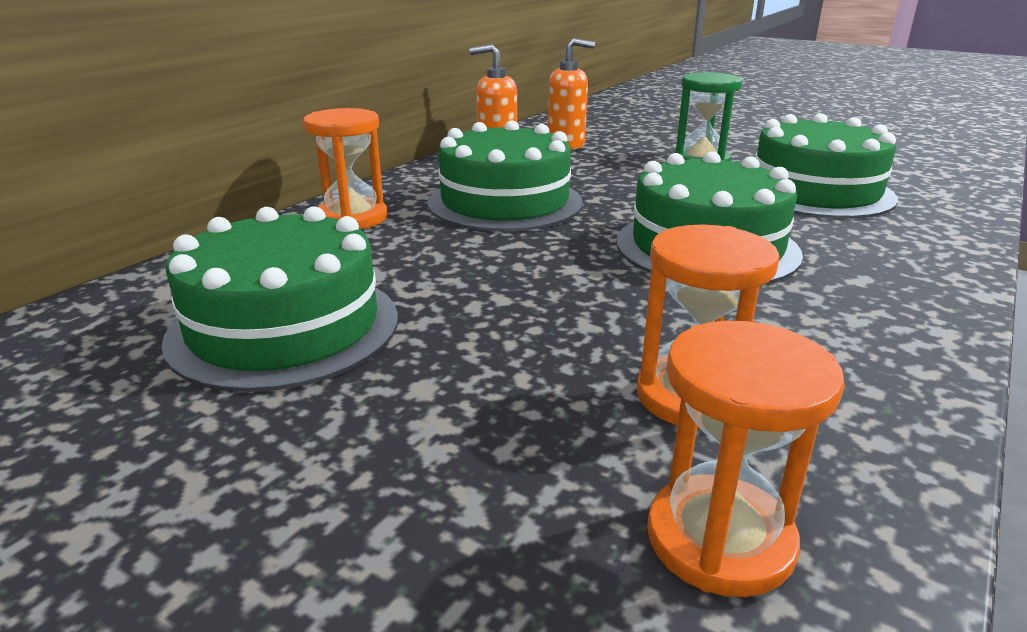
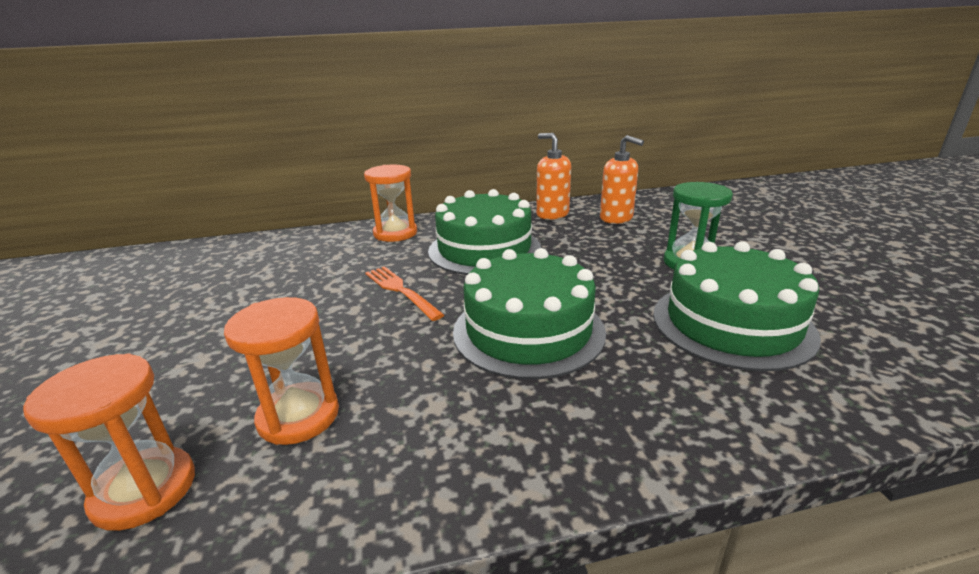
camera: 45 degrees right, 0 degrees up
(284, 327) = (257, 282): green cake -> none
(510, 264) = (401, 291): none -> orange fork

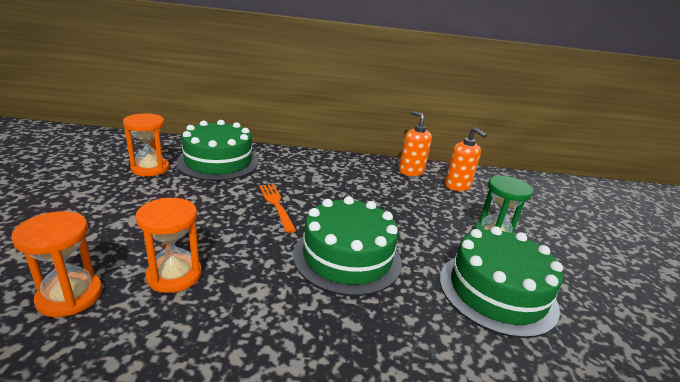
camera: 10 degrees right, 0 degrees up
(395, 233) = (293, 160): orange hourglass -> orange hourglass (150, 168)
(484, 249) = (348, 188): green cake -> green cake (218, 162)

